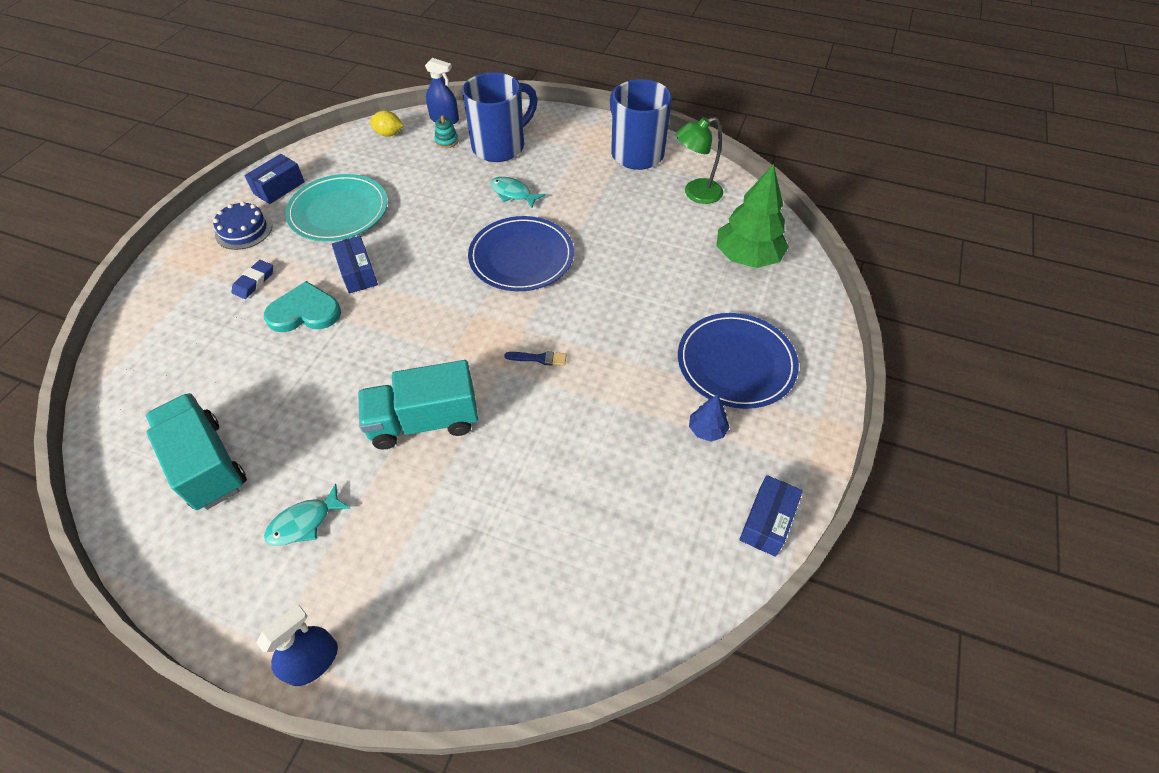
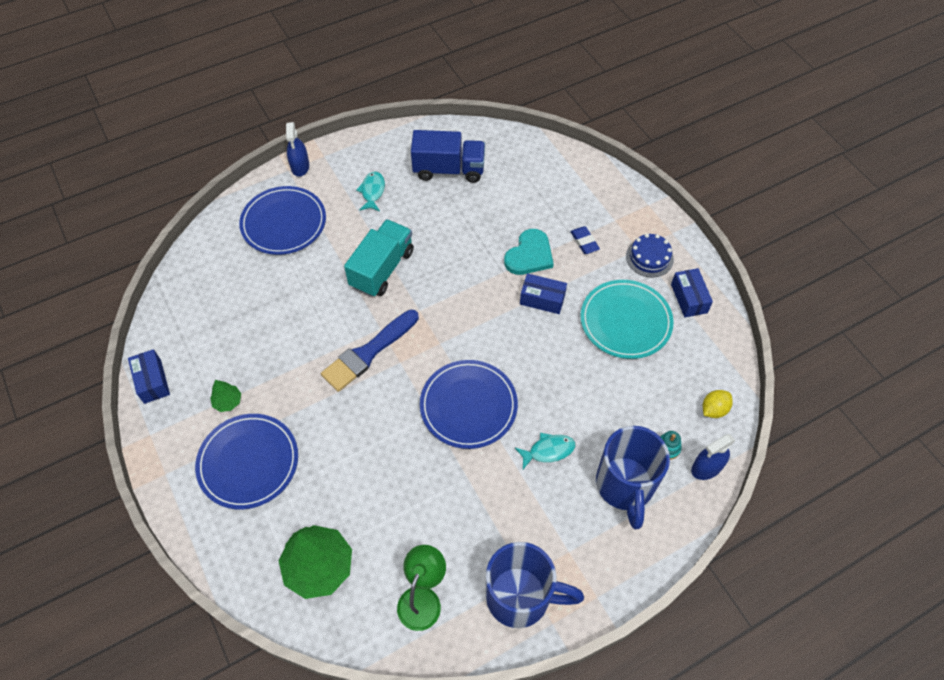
camera: 130 degrees right, 5 degrees up
(207, 464) = (449, 170): turquoise truck -> blue truck
(436, 587) = (284, 223): none -> blue plate
(539, 358) = (368, 353): blue brush -> blue brush, size x2.36
(707, 430) = (228, 401): blue tree -> green tree

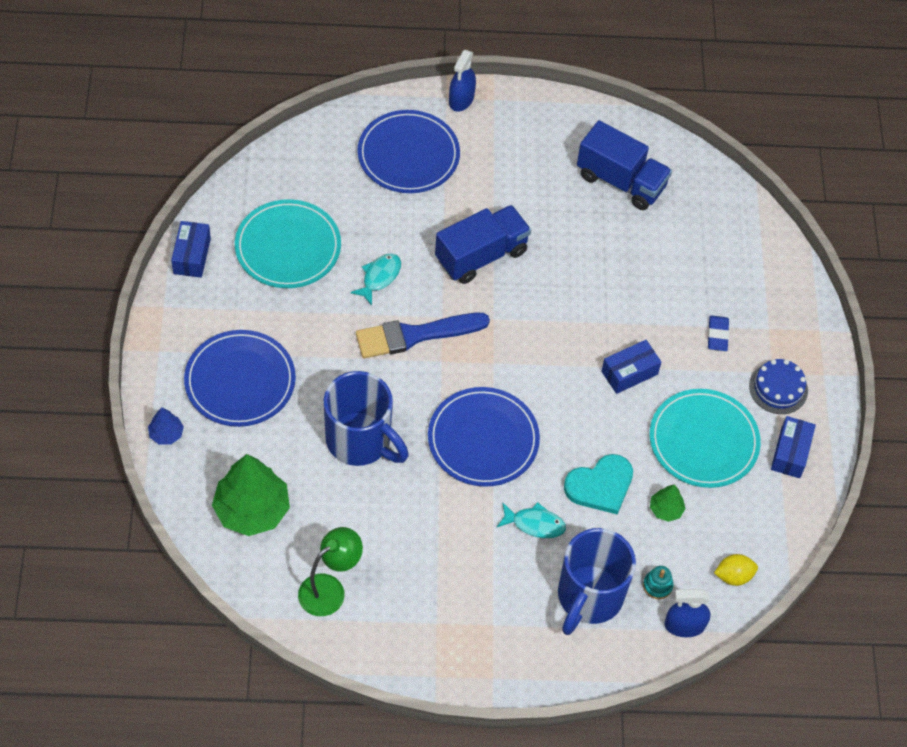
camera: 25 degrees right, 0 degrees up
(209, 541) = (166, 434): none -> blue tree
(228, 335) = (288, 247): none -> turquoise plate
(228, 401) = (252, 313): green tree -> green tree (666, 509)
(372, 191) = (522, 166): turquoise fish -> turquoise fish (379, 277)
(382, 269) = (481, 256): turquoise truck -> blue truck
(520, 597) = (421, 637): blue mug -> blue mug (360, 441)
(529, 255) = (647, 319): turquoise heart -> turquoise heart (600, 485)
(542, 299) = (629, 373): blue box -> blue box turned 75 degrees counterclockwise

